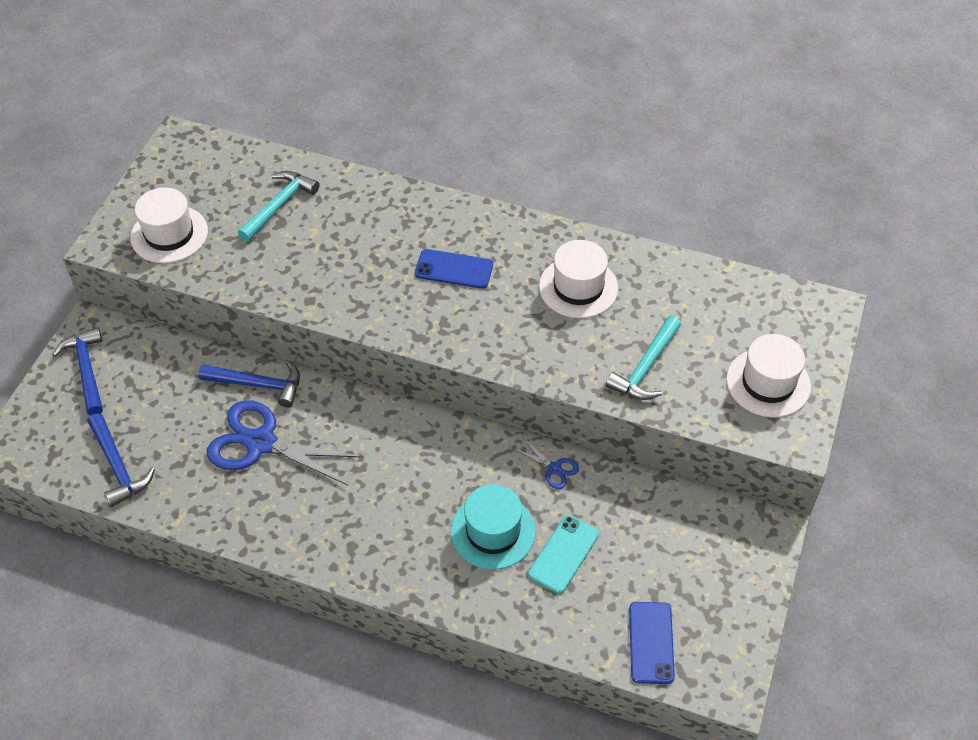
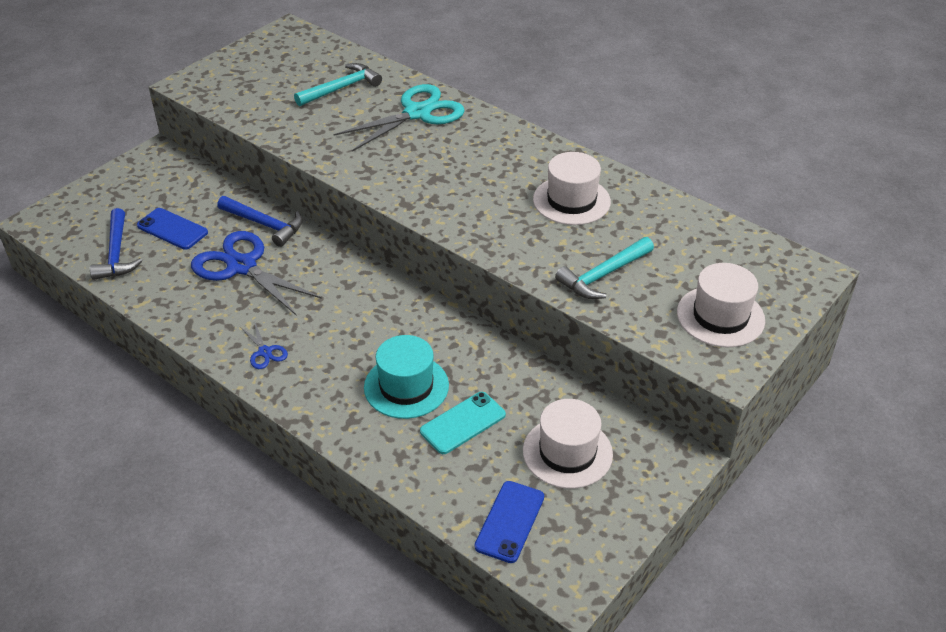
camera: 20 degrees right, 10 degrees down
(86, 370) = (134, 181): blue hammer -> none
(169, 234) = (240, 88): white hat -> white hat (567, 452)
(375, 218) = (417, 113): none -> turquoise scissors
(454, 269) = (465, 163): blue phone -> blue phone (172, 229)
(554, 469) = (490, 352): blue scissors -> blue scissors (265, 352)

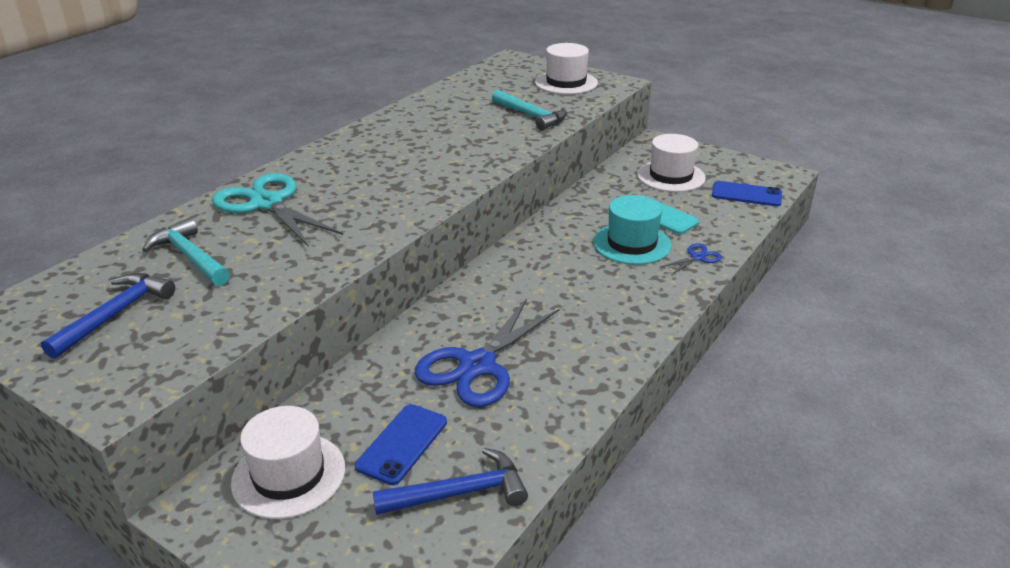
camera: 95 degrees left, 10 degrees down
(265, 224) = (394, 359): blue hammer -> blue hammer (116, 314)
(265, 352) = (615, 327): blue scissors -> blue scissors (697, 257)
(571, 200) = (432, 127): white hat -> white hat (289, 475)

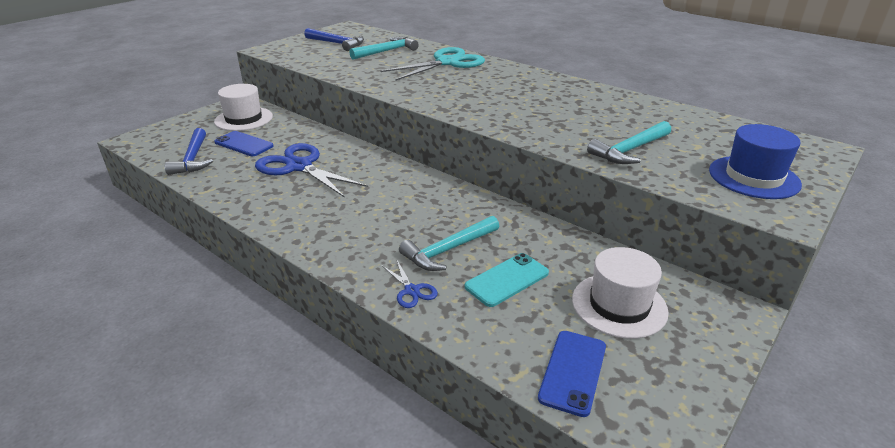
camera: 95 degrees right, 0 degrees up
(566, 82) = (753, 177): white hat -> blue hat
(632, 244) = (448, 250): turquoise hat -> turquoise hammer

